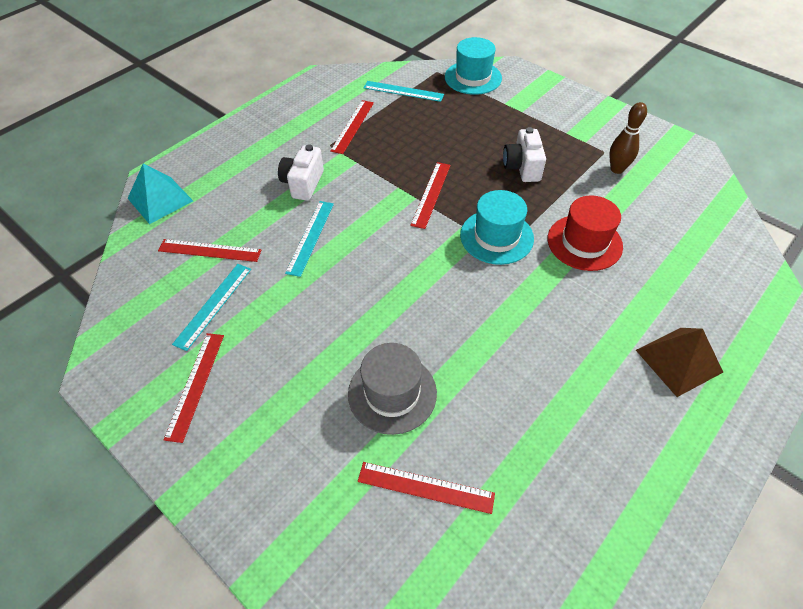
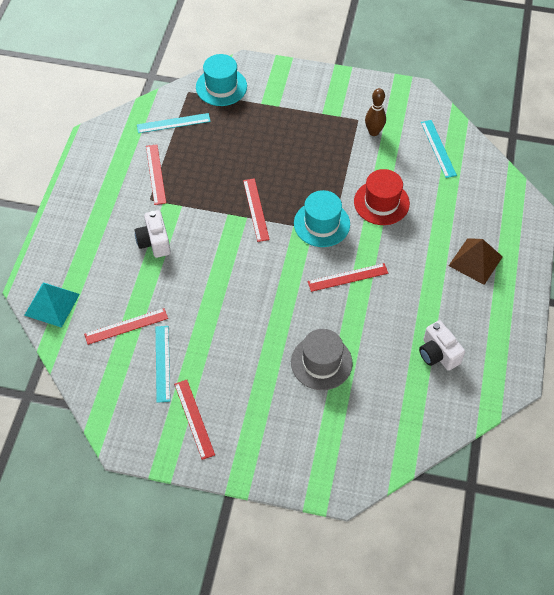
camera: 30 degrees left, 5 degrees up
(310, 237) = (192, 282): turquoise ruler -> turquoise ruler (438, 148)
(425, 487) = (374, 405): red ruler -> red ruler (347, 277)
(522, 167) = (307, 158): white camera -> white camera (438, 354)

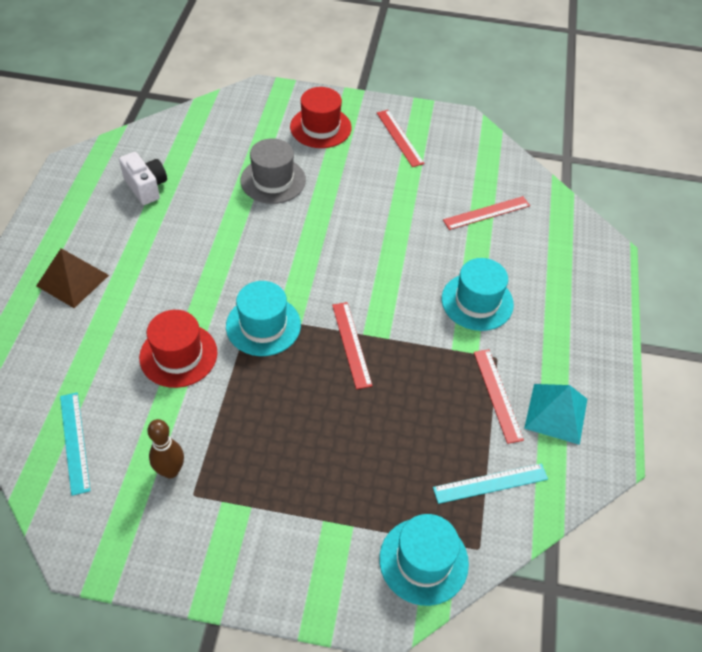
camera: 175 degrees right, 5 degrees down
(52, 304) = (576, 233): turquoise pyramid -> turquoise pyramid (556, 413)
(154, 242) = (477, 301): white camera -> turquoise hat
(162, 363) = (439, 180): turquoise ruler -> none
(275, 433) = (320, 127): none -> red hat
(347, 277) = (236, 262): red ruler -> none

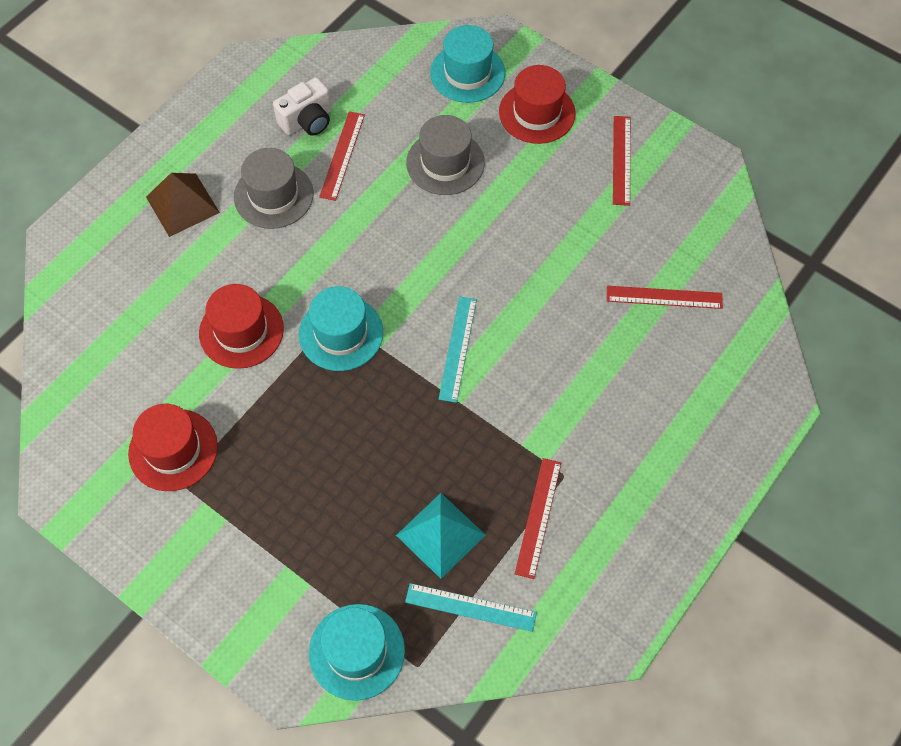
camera: 30 degrees right, 10 degrees up
(74, 442) = (103, 381): turquoise ruler -> turquoise ruler (458, 348)
(146, 187) = (307, 121): white camera -> white camera turned 60 degrees clockwise
(148, 247) = (273, 195): none -> grey hat
(170, 471) = (173, 450): brown bowling pin -> red hat
(351, 344) = (418, 393): red ruler -> red ruler (342, 155)
(477, 301) = (583, 402): turquoise hat -> turquoise hat (467, 73)
(556, 413) = (589, 566): turquoise pyramid -> turquoise pyramid (441, 535)

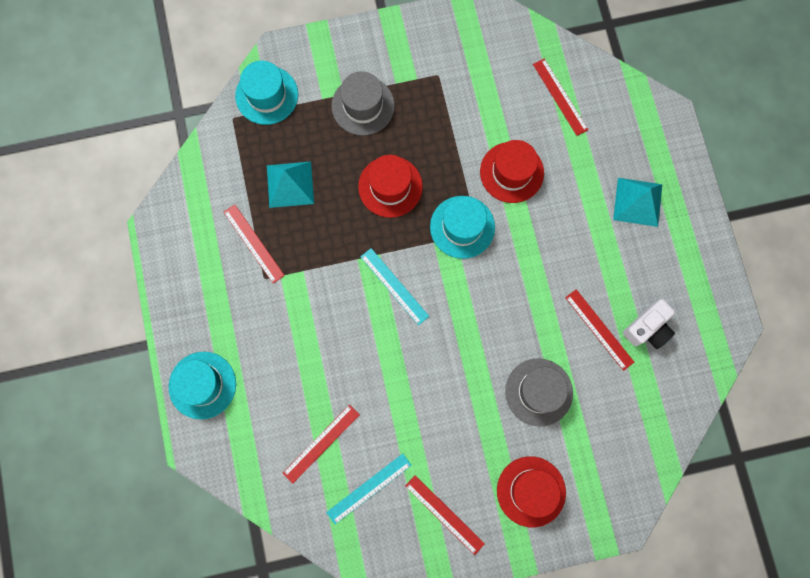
camera: 130 degrees right, 15 degrees up
(114, 345) = (560, 96): none -> red ruler
(173, 450) = (462, 84): red hat -> red hat (390, 186)
(182, 204) = (637, 202): brown pyramid -> turquoise pyramid
(273, 195) = (600, 262): grey hat -> grey hat (363, 106)
(307, 121) = (647, 328): white camera -> white camera turned 135 degrees counterclockwise
(467, 73) = (605, 472): turquoise hat -> turquoise hat (202, 385)
(470, 607) = (238, 168): turquoise ruler -> turquoise ruler (369, 488)

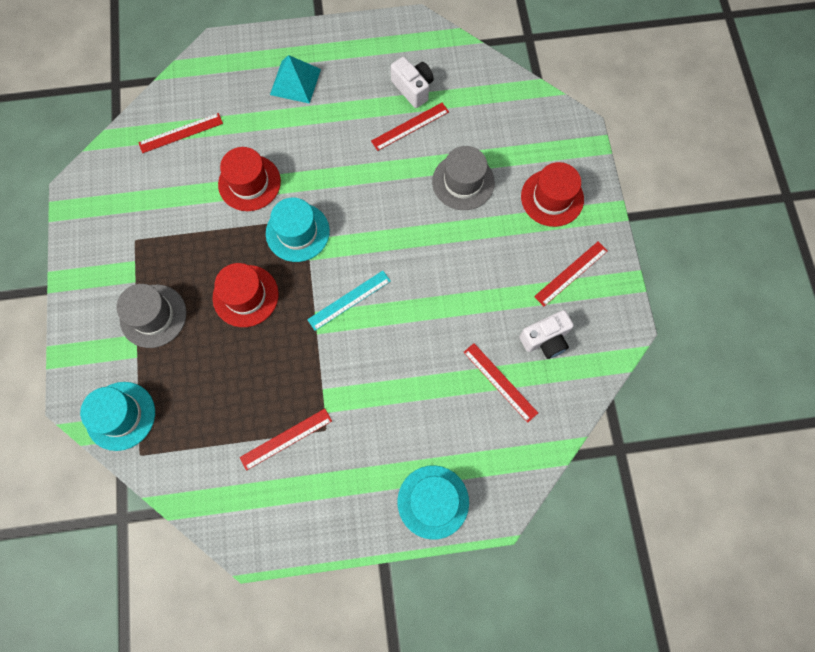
camera: 85 degrees left, 5 degrees down
(290, 184) = (226, 396): turquoise pyramid -> none
(369, 488) = (545, 339): turquoise ruler -> white camera

